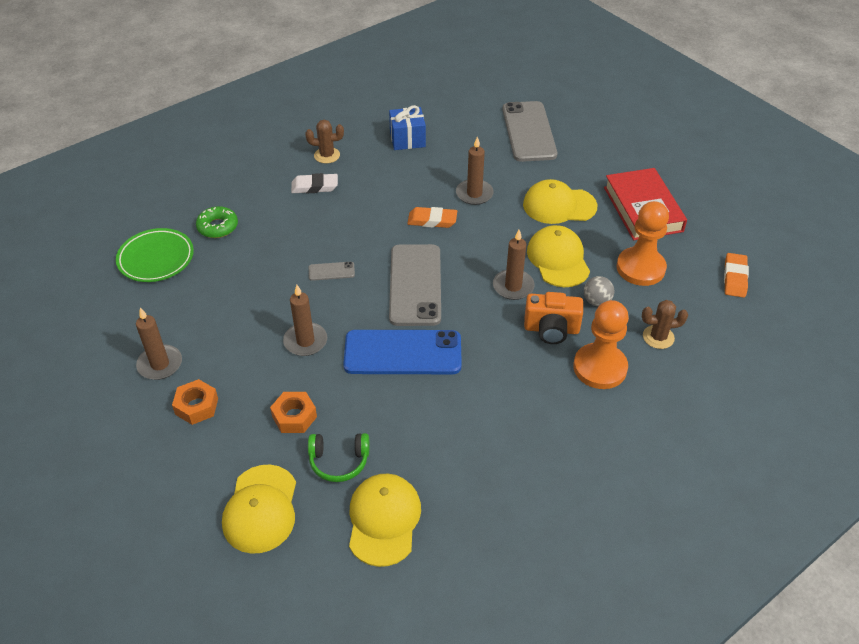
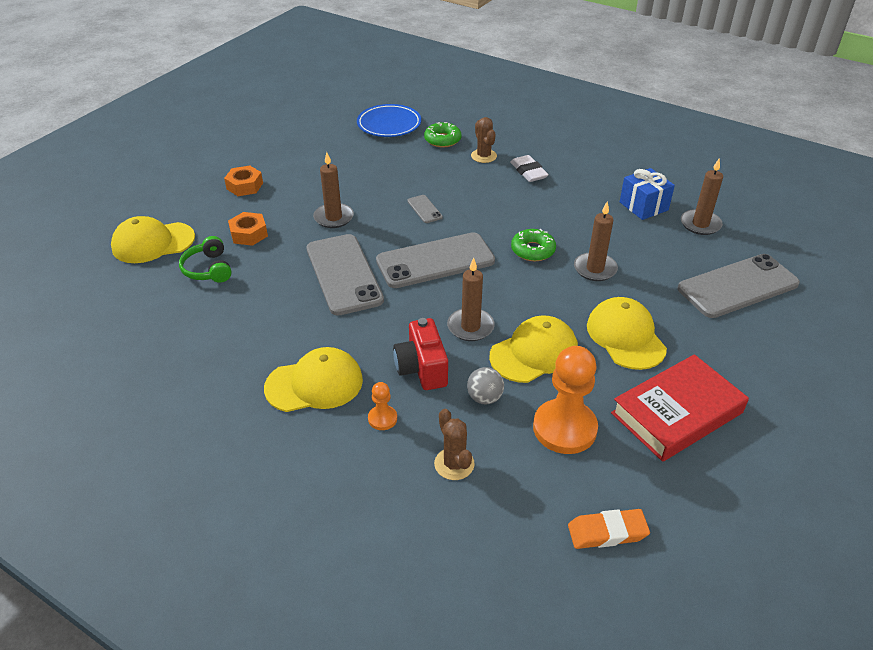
camera: 70 degrees right, 5 degrees down
(156, 259) = (389, 124): green plate -> blue plate
(160, 364) = (280, 158): brown candle -> brown candle (700, 224)
(327, 155) = (577, 167): brown cactus -> brown cactus (483, 156)
(384, 520) = (152, 309): yellow cap -> yellow cap (314, 384)
(403, 353) = (344, 274): blue phone -> grey phone
(432, 220) = (533, 250): orange eraser -> green donut
(551, 329) = (422, 368): orange camera -> red camera
(600, 368) = (382, 418): orange pawn -> orange pawn, size x0.47

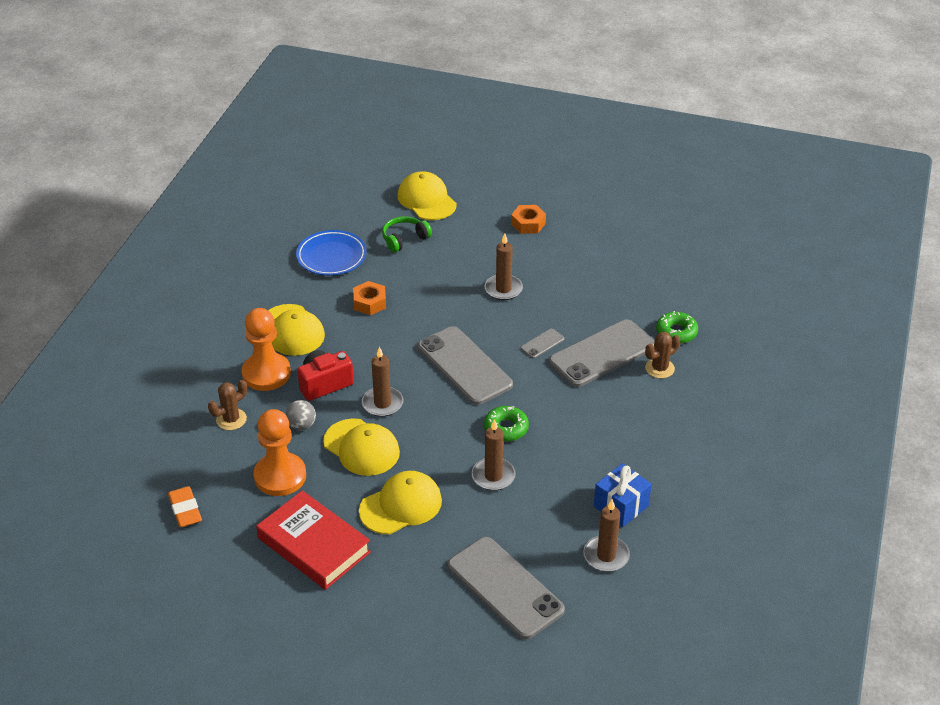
camera: 75 degrees right, 0 degrees up
(249, 234) = (459, 247): orange nut -> orange nut (369, 303)
(344, 274) = (425, 314): grey phone -> grey phone (602, 354)
(382, 418) = (266, 373): orange pawn -> orange pawn, size x2.14
(389, 124) = (686, 288): blue plate -> blue plate (331, 256)
(528, 172) = (645, 407): white eraser -> none

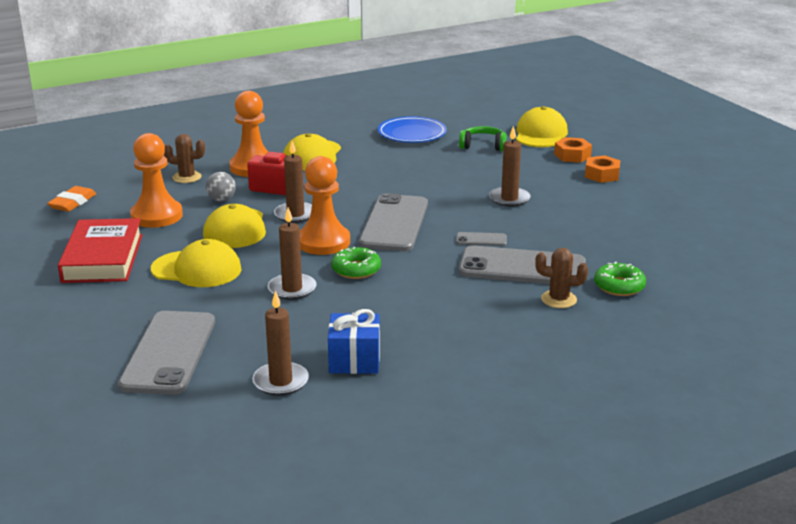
camera: 45 degrees right, 15 degrees down
(369, 303) = (392, 165): orange nut -> orange nut (572, 155)
(445, 417) = (323, 242): none -> orange pawn

